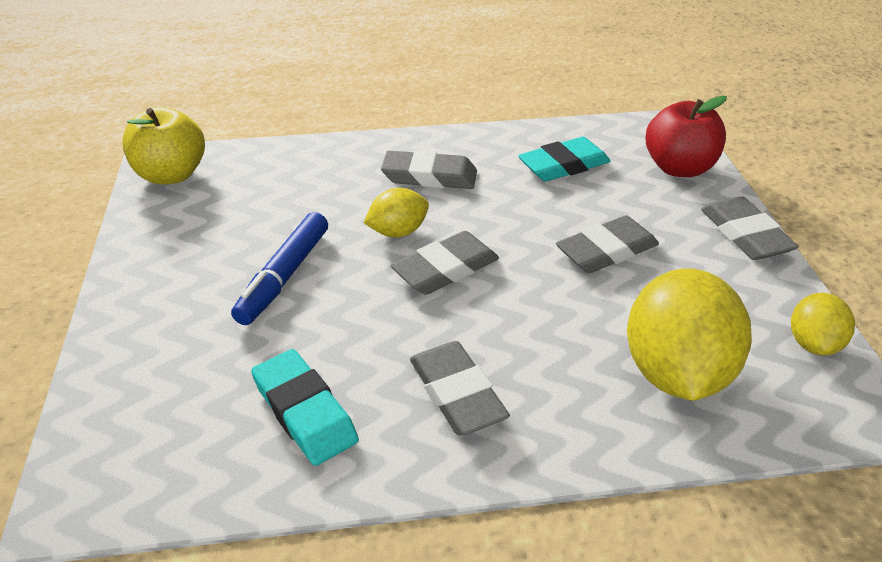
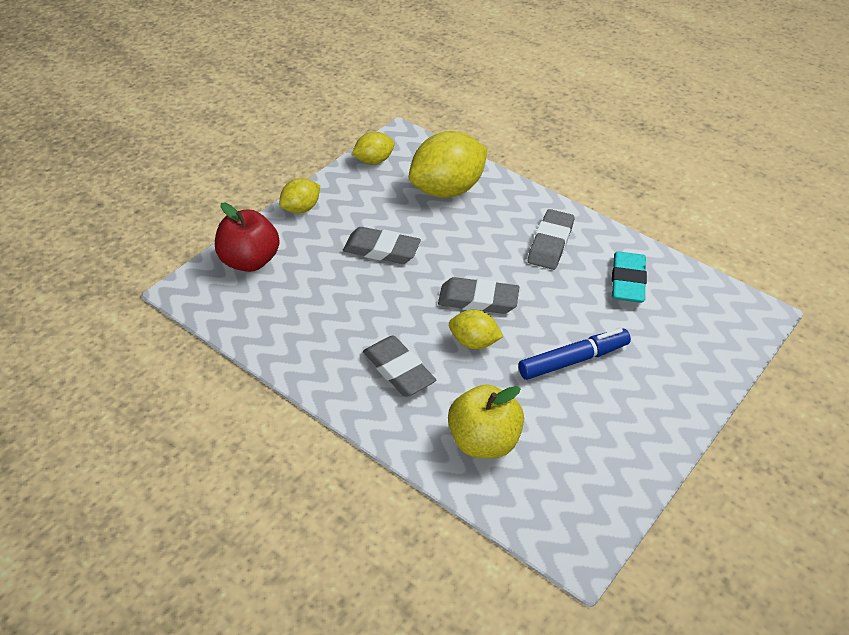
camera: 135 degrees left, 5 degrees up
(171, 175) = (579, 521): yellow apple -> yellow apple (483, 441)
(564, 165) = (306, 313): turquoise eraser -> none
(745, 234) = (301, 208): grey eraser -> yellow lemon

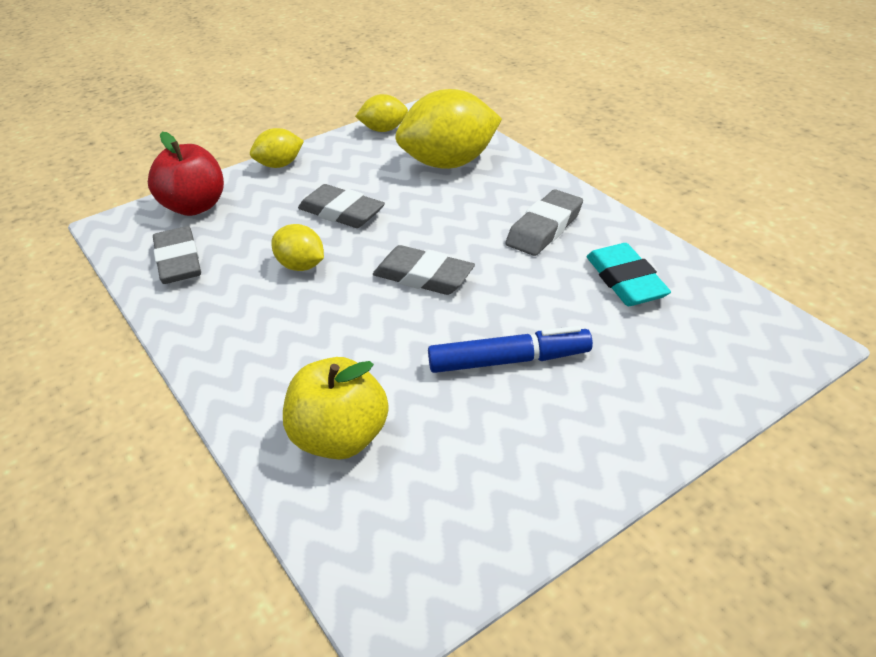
camera: 20 degrees right, 5 degrees down
(399, 370) = (285, 338): grey eraser -> grey eraser (178, 261)
(474, 342) = (392, 321): yellow lemon -> yellow lemon (301, 266)
(628, 281) = (626, 280): turquoise eraser -> turquoise eraser turned 45 degrees counterclockwise

